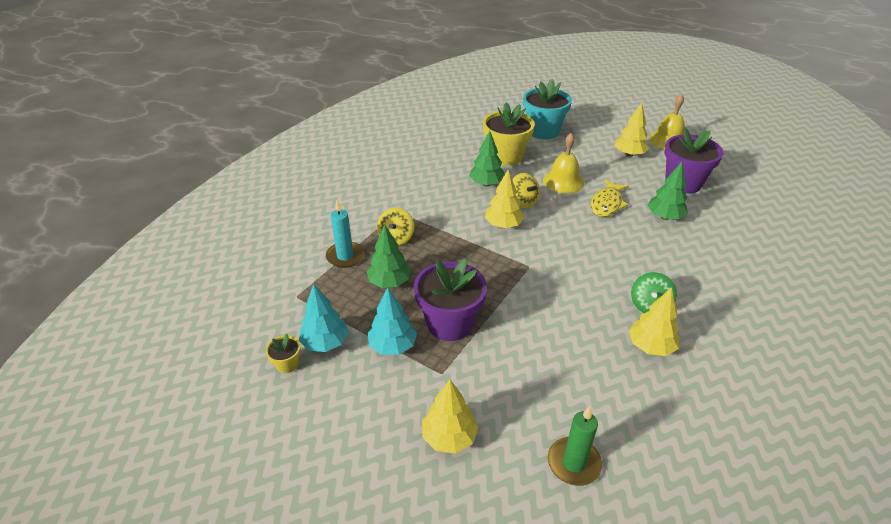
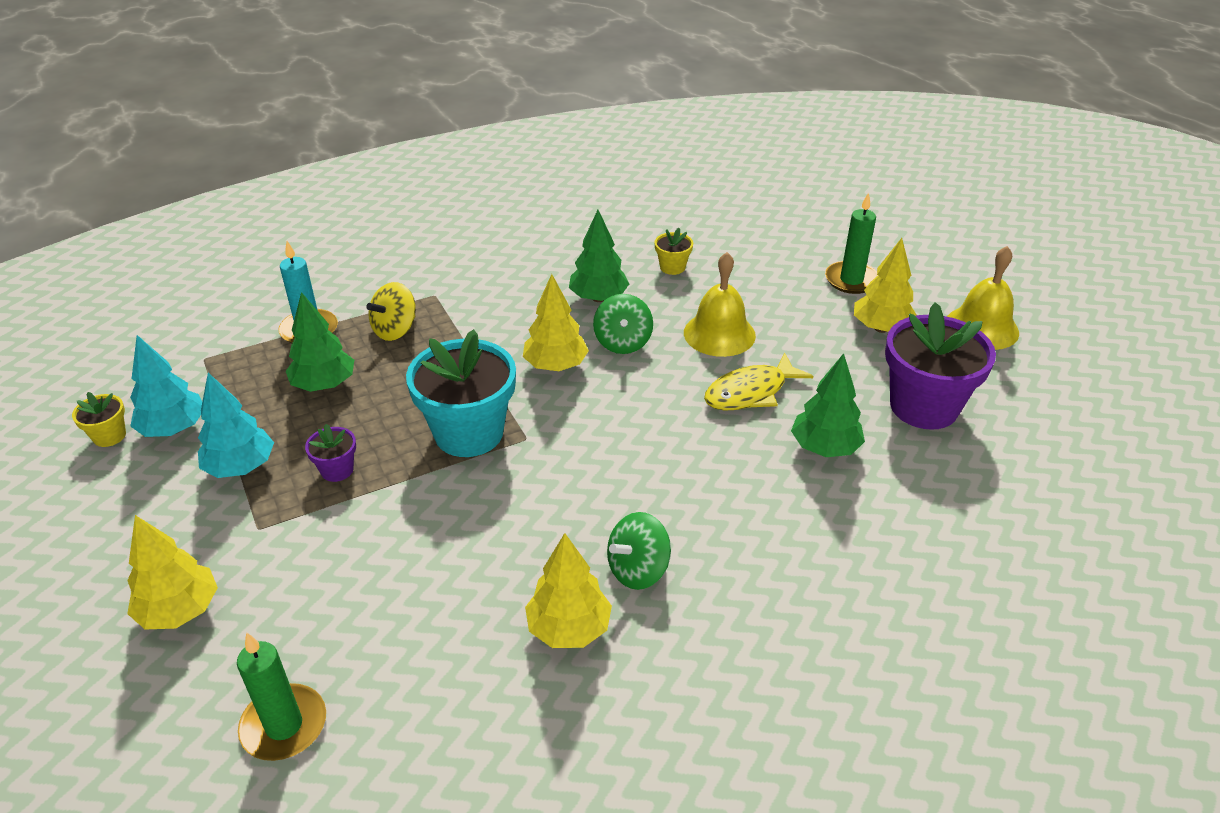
camera: 30 degrees right, 0 degrees up
(450, 323) = (337, 470): purple flower pot -> purple flower pot, size x0.45
(506, 157) = (672, 267): yellow flower pot -> yellow flower pot, size x0.45
(523, 202) = (623, 342): yellow spinning top -> green spinning top
(543, 131) = (776, 246): turquoise flower pot -> turquoise flower pot (469, 433)
(593, 136) = (851, 280): none -> green candle

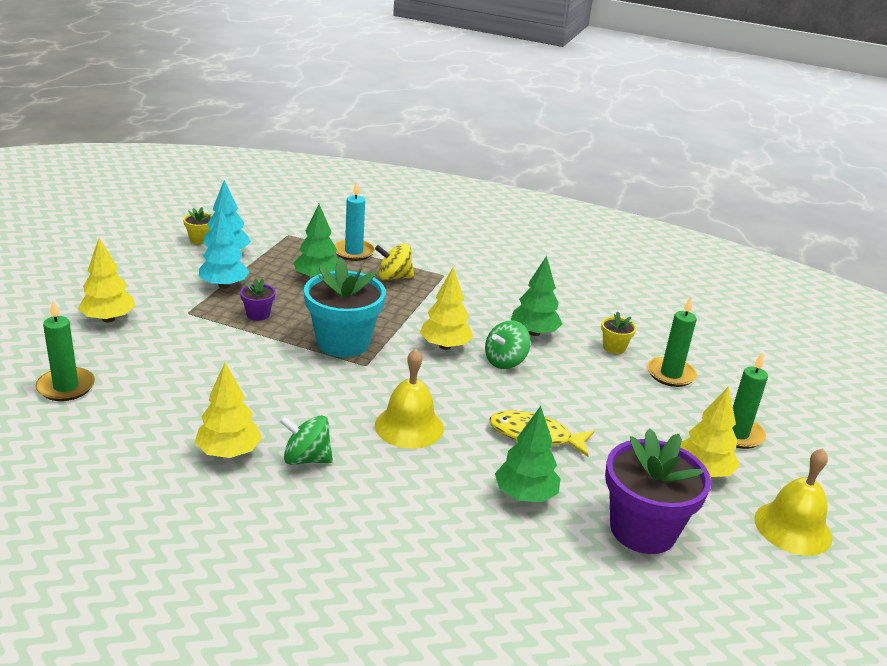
camera: 45 degrees right, 10 degrees down
(719, 334) = (575, 397): yellow bell -> yellow bell (409, 426)
(742, 262) = (670, 374): none -> green candle

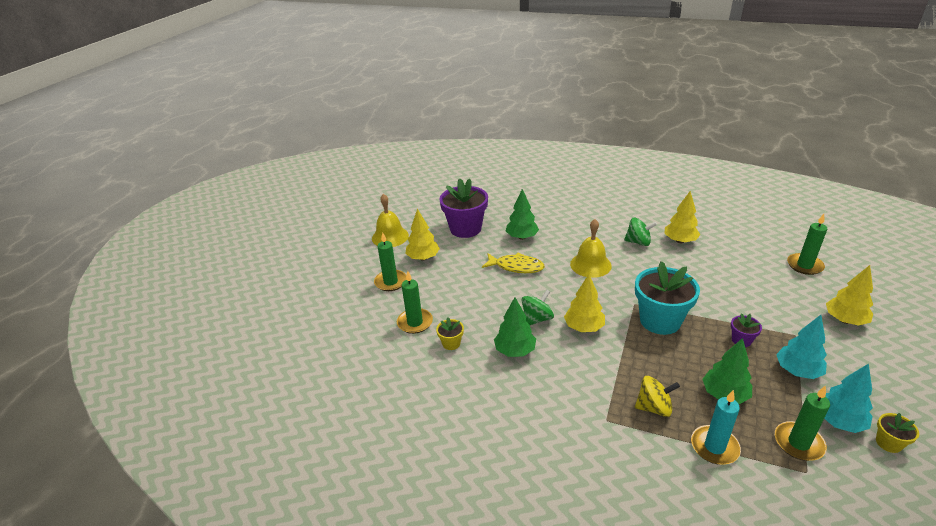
camera: 175 degrees left, 5 degrees up
(278, 247) = (798, 443): none -> green candle

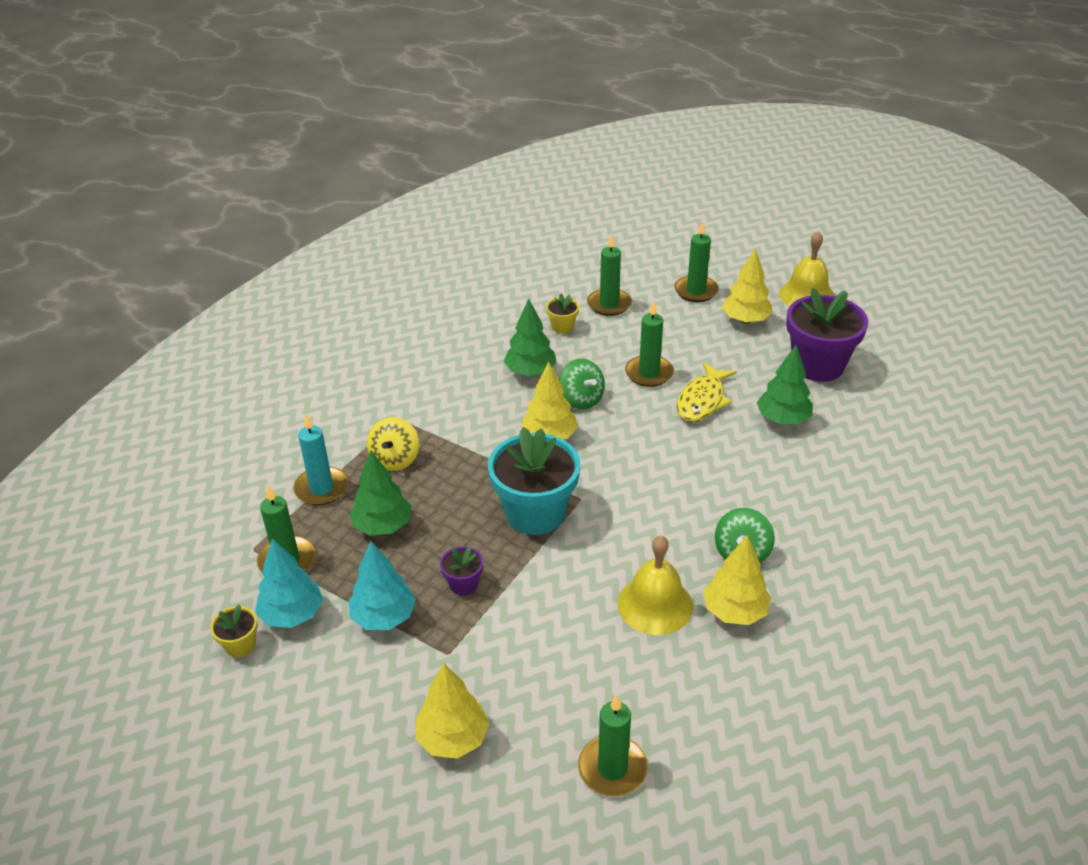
camera: 100 degrees right, 5 degrees up
(496, 292) = (649, 373): none -> green candle
(590, 265) = (688, 477): yellow bell -> yellow bell (655, 604)

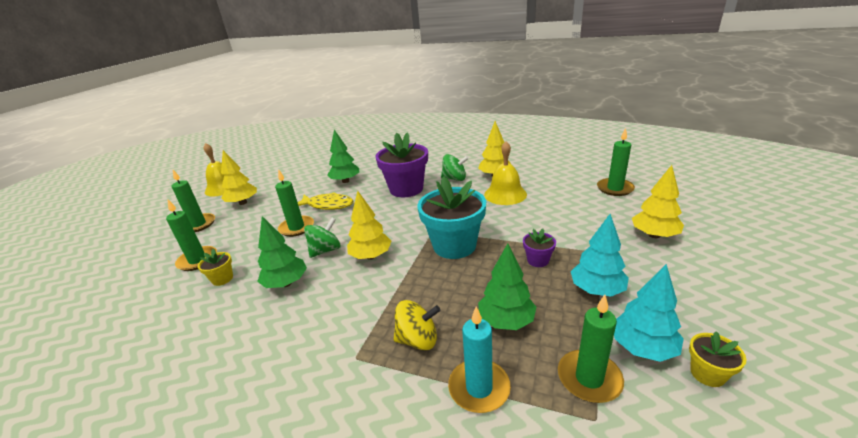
camera: 100 degrees left, 10 degrees down
(818, 365) = (297, 177): purple flower pot -> purple flower pot (406, 189)

